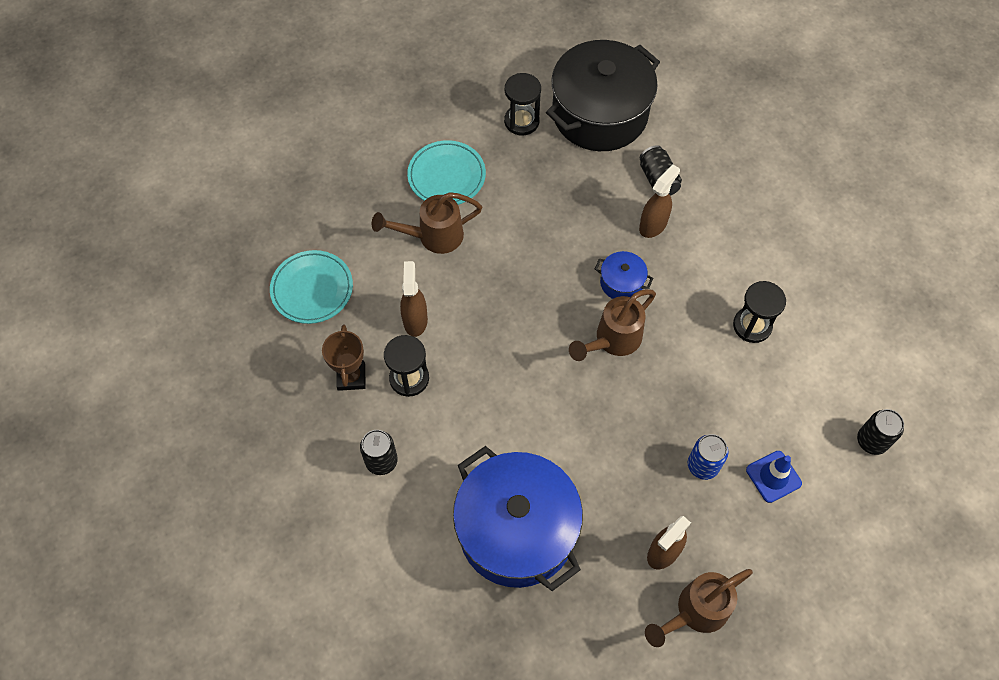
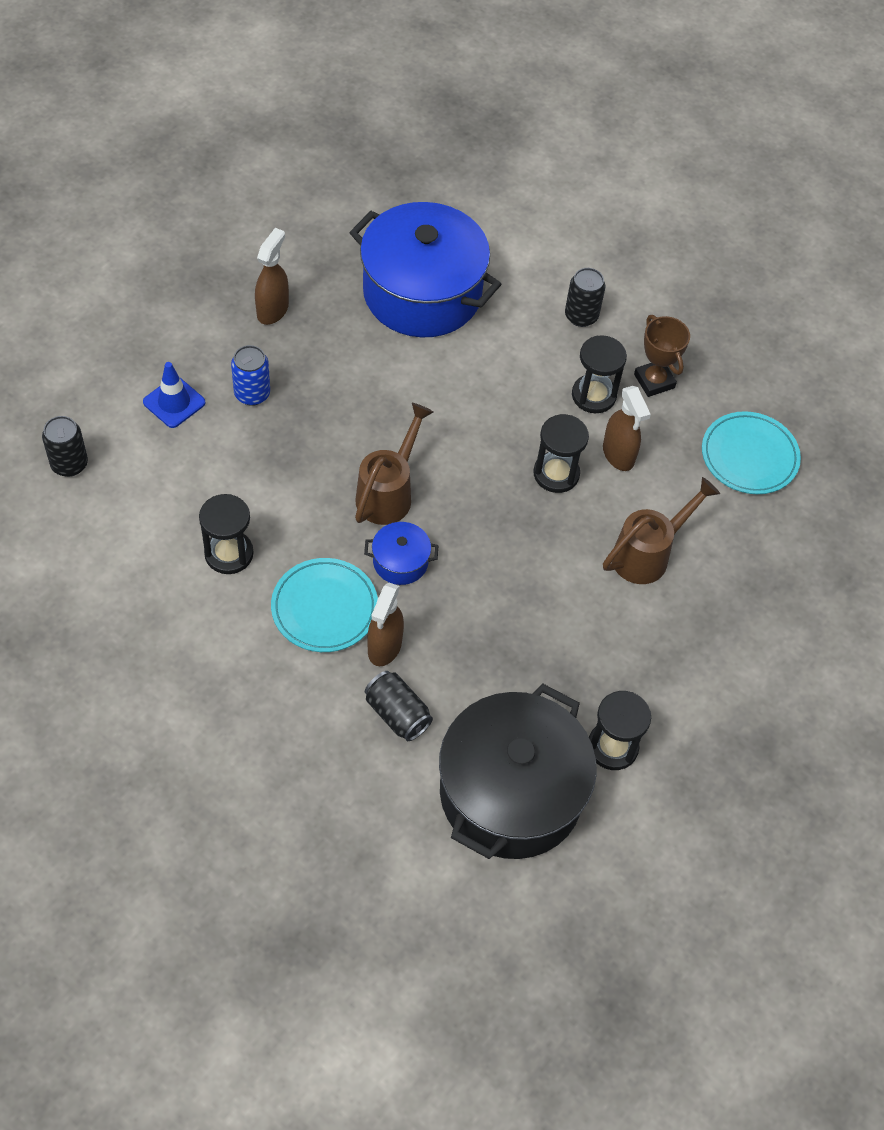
camera: 155 degrees right, 5 degrees down
(446, 176) = (671, 637): turquoise plate -> turquoise plate (324, 608)
(473, 318) = (556, 474): none -> black hourglass
(695, 612) = (229, 272): brown watering can -> none

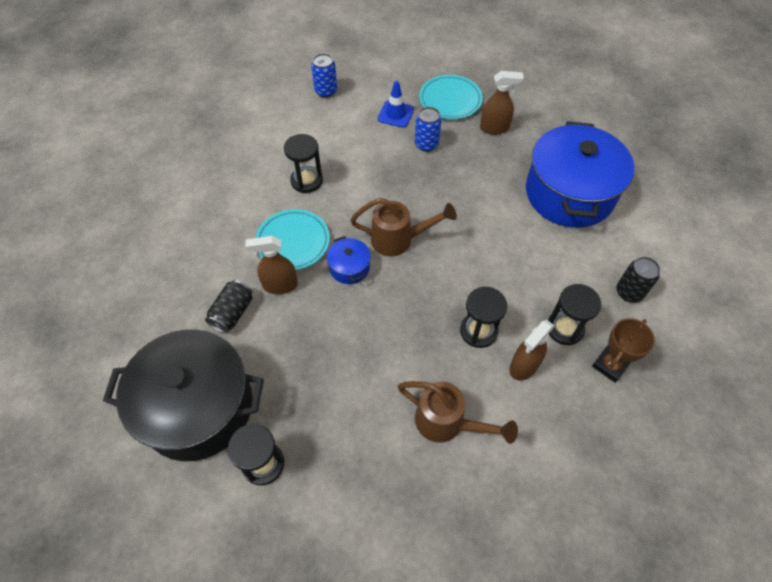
camera: 70 degrees right, 0 degrees up
(69, 464) = (326, 91): black can -> blue can
(749, 456) = (591, 467): turquoise plate -> turquoise plate (450, 100)

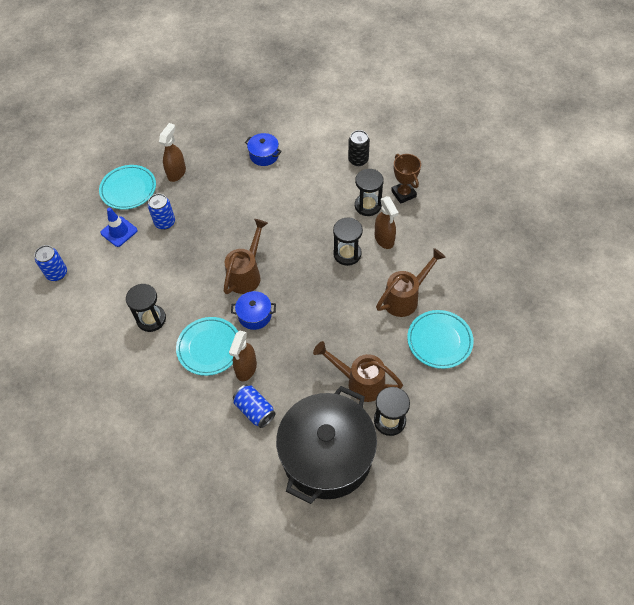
camera: 65 degrees left, 0 degrees up
(232, 313) = (255, 410): black can -> blue can
(304, 409) = (359, 382): none -> brown watering can
(401, 490) = (439, 341): none -> turquoise plate
(569, 193) = (264, 155): blue pot -> blue pot, size x0.42

